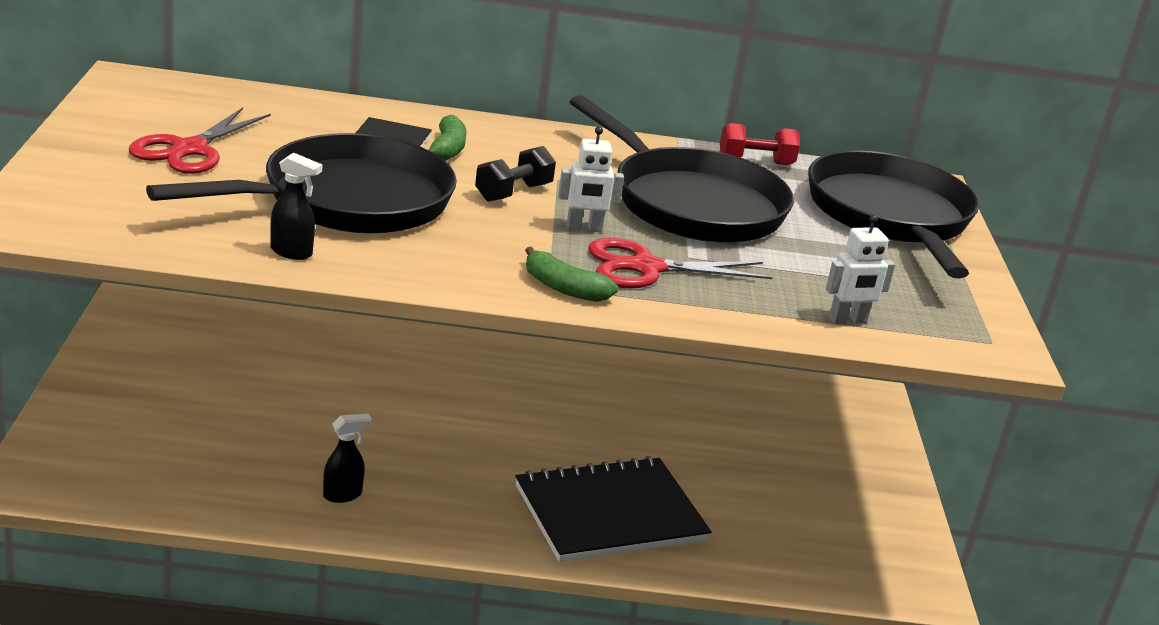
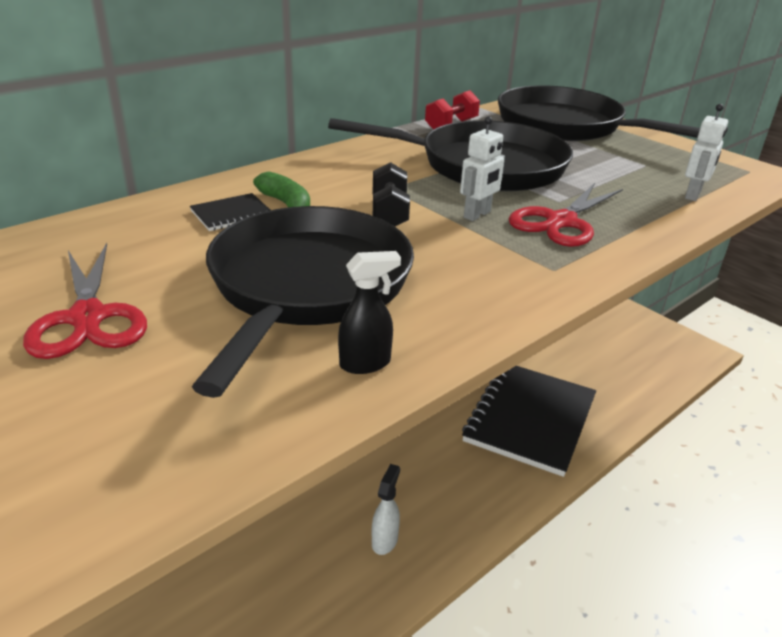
camera: 40 degrees left, 5 degrees up
(343, 495) = (385, 540): black spray bottle -> white spray bottle
(564, 288) = (564, 266): green banana -> none

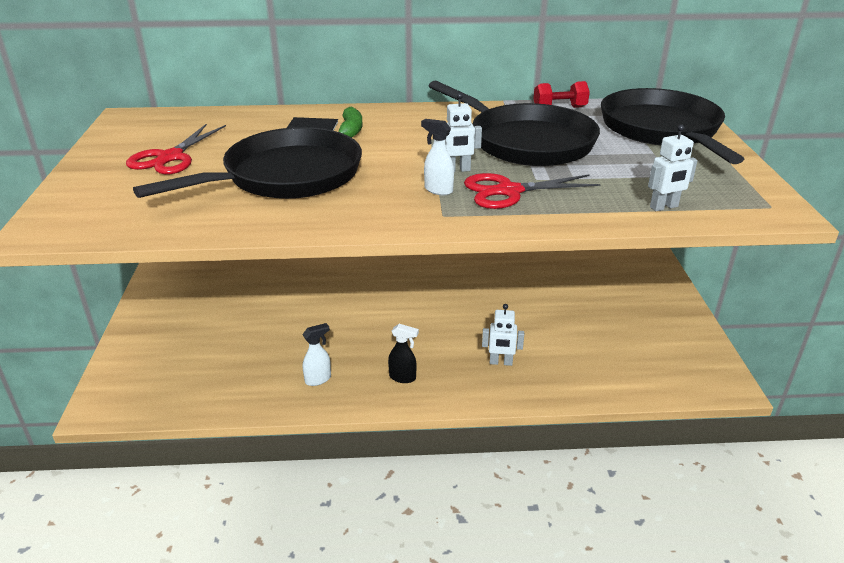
camera: 40 degrees right, 0 degrees up
(366, 363) = (250, 220): black spray bottle -> black spray bottle (403, 377)
(389, 213) = (402, 153): black dumbbell -> none
(499, 243) = (438, 190): none -> white spray bottle
(530, 419) = (501, 362): black notebook -> white robot

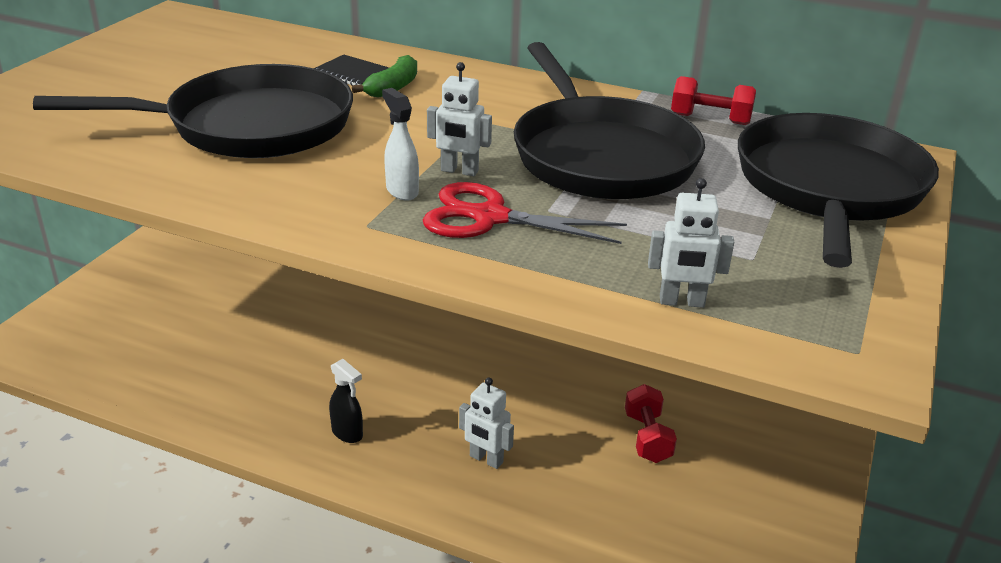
camera: 25 degrees right, 0 degrees up
(170, 157) = (159, 73): red scissors -> none
(318, 379) = (250, 399): white spray bottle -> none
(578, 318) = (647, 437): none -> red dumbbell

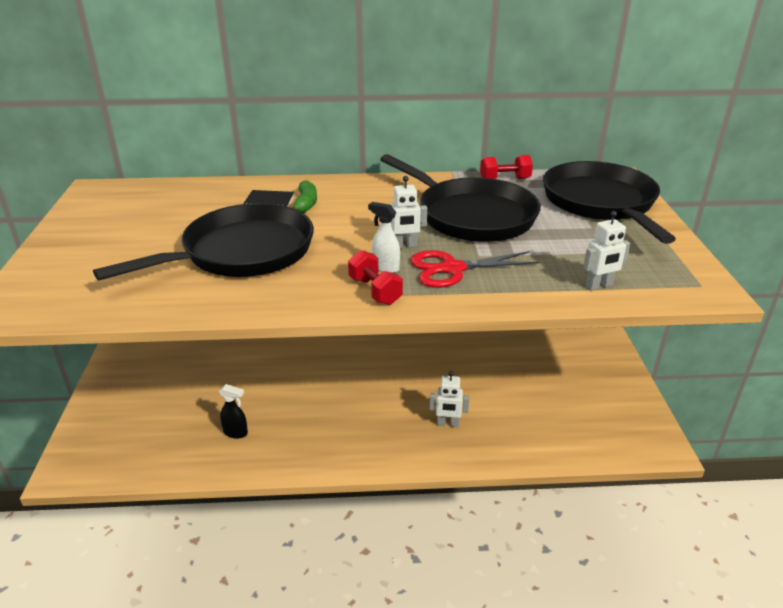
camera: 25 degrees left, 0 degrees up
(347, 433) = (354, 439): black spray bottle -> black spray bottle (236, 433)
(647, 437) = (523, 379): red dumbbell -> red dumbbell (375, 291)

